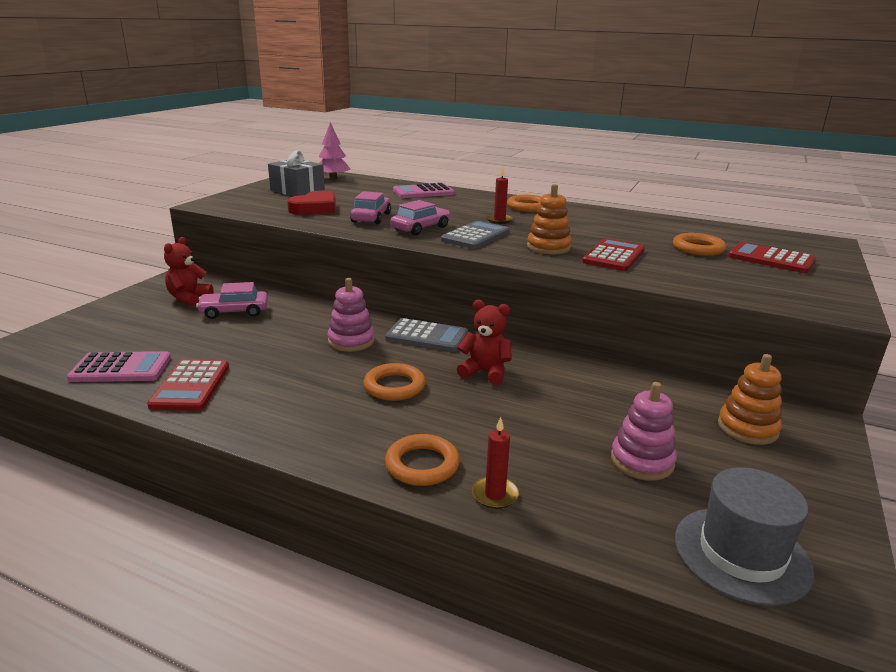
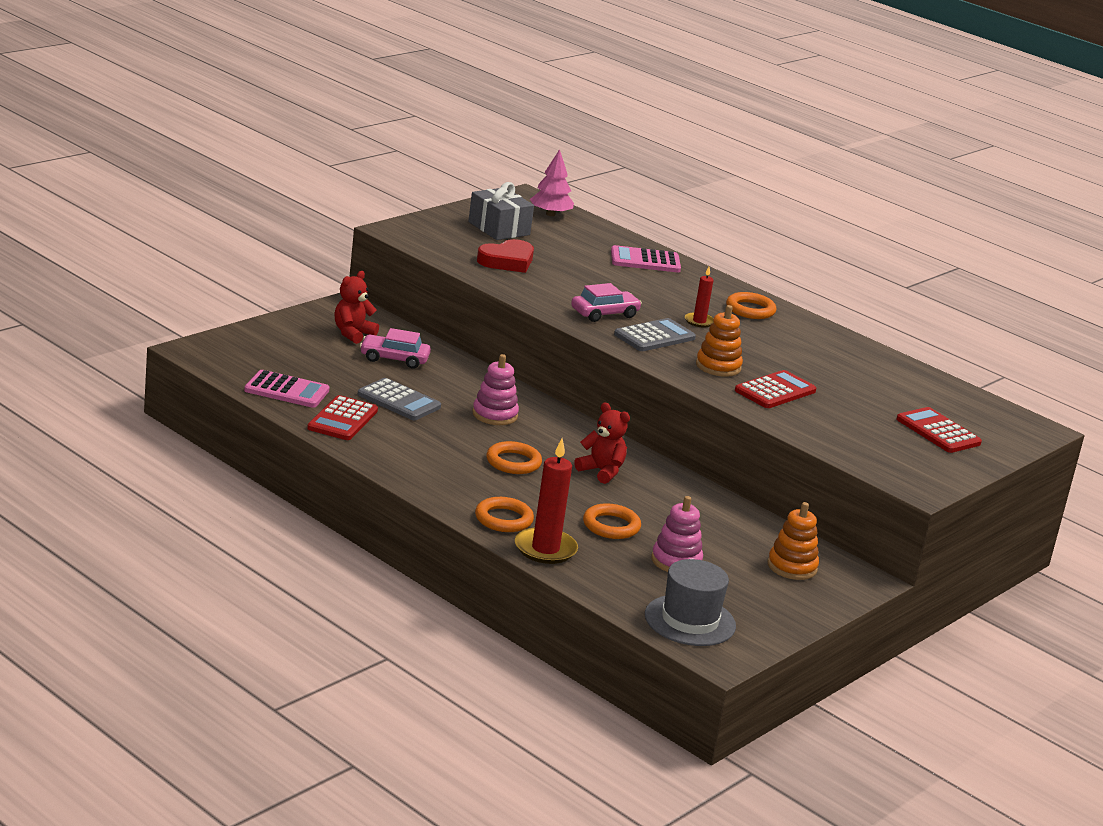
camera: 15 degrees right, 0 degrees up
(371, 218) = (561, 288): pink car -> none
(427, 336) = (569, 428): grey calculator -> grey calculator (399, 401)
(495, 495) = (545, 549): red candle -> red candle, size x1.78
(698, 248) = (877, 403): orange ring -> orange ring (611, 526)

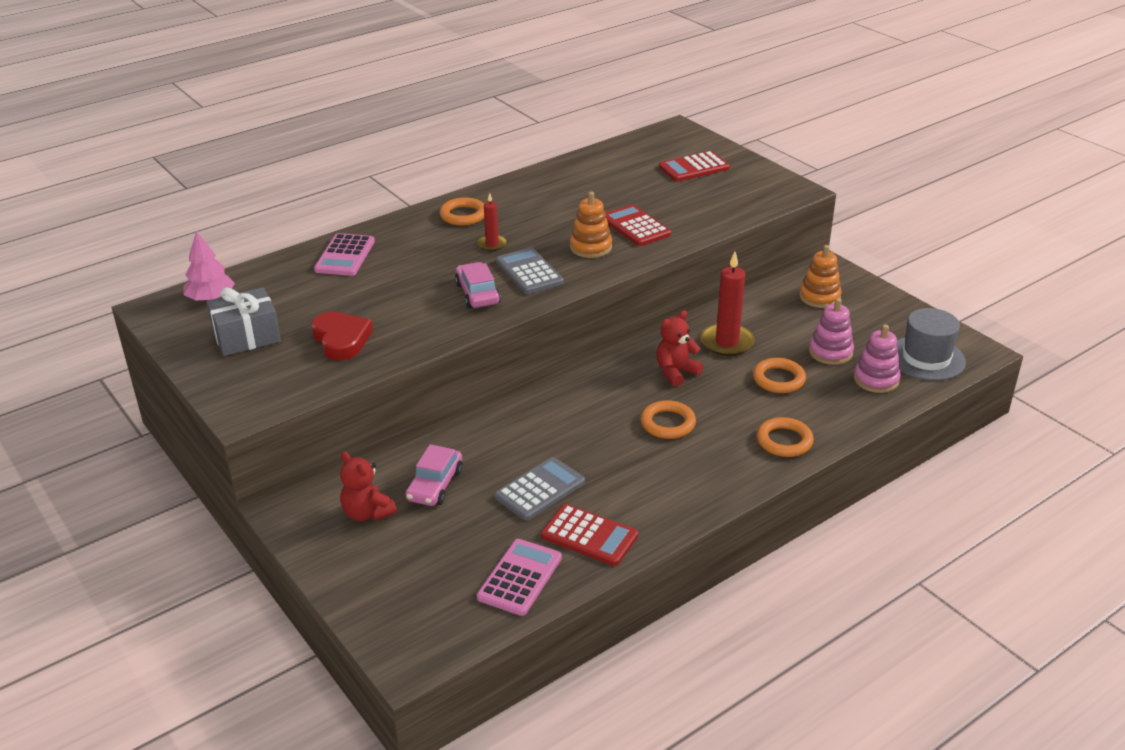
camera: 75 degrees left, 10 degrees up
(495, 415) = (567, 425): pink stacking toy -> pink stacking toy (876, 379)
(545, 549) = (833, 421): red candle -> red candle (727, 342)

